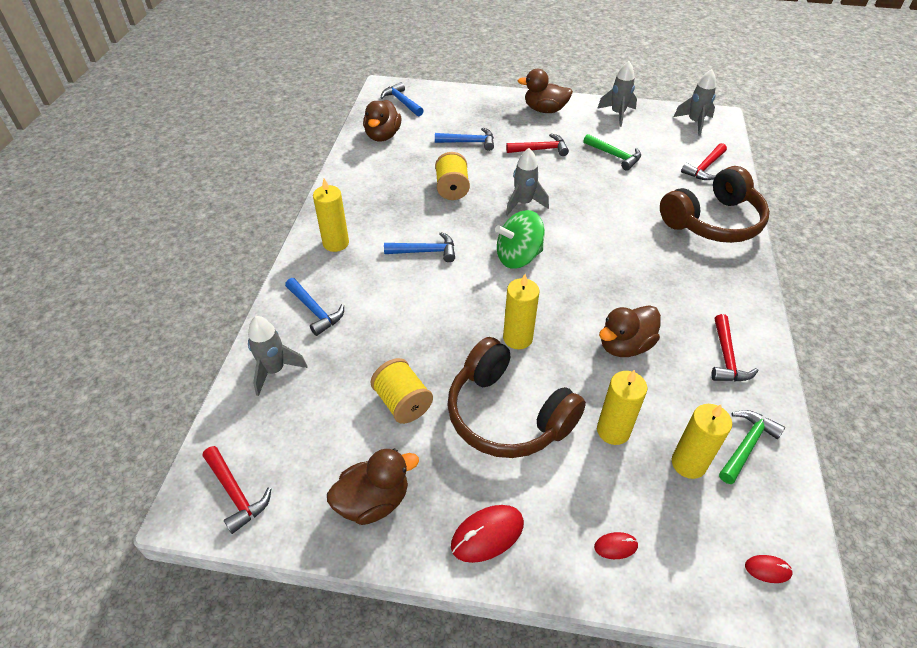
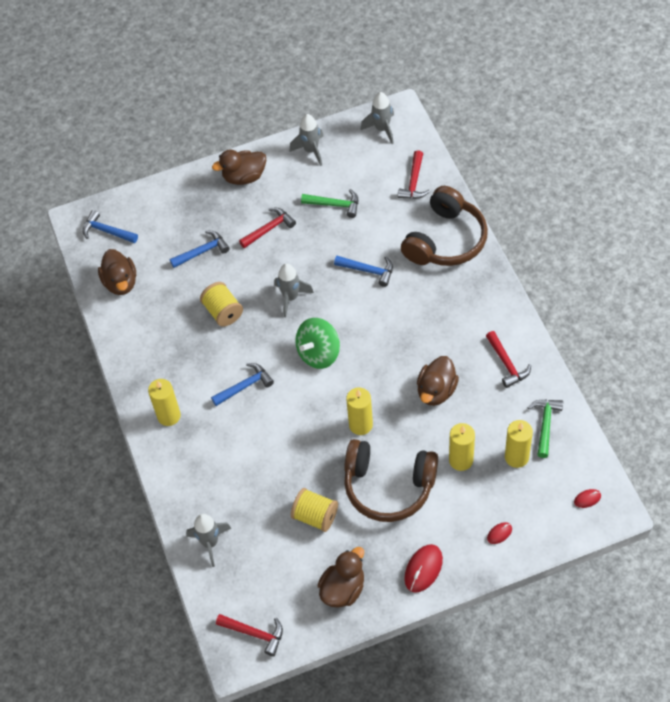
camera: 25 degrees left, 10 degrees up
(315, 311) = (201, 482): blue hammer -> blue hammer (368, 271)

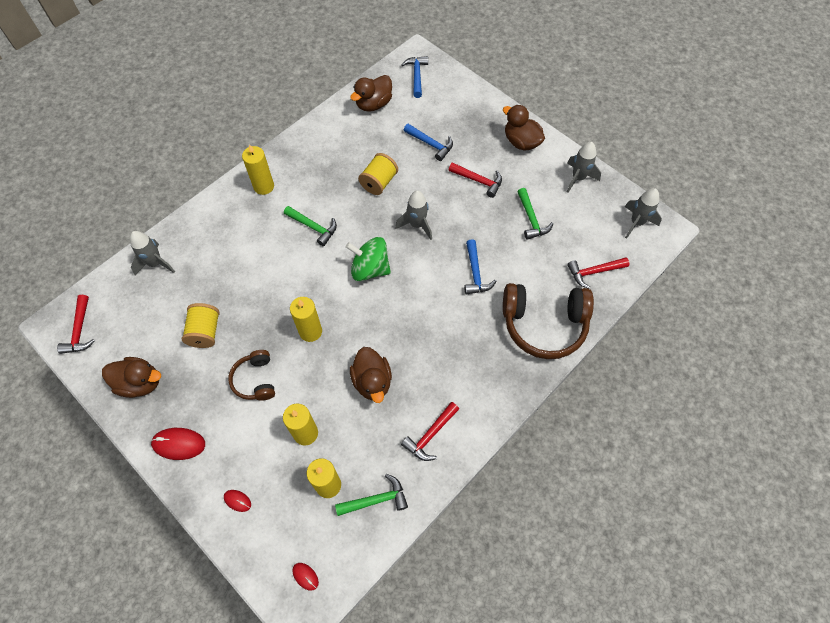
camera: 60 degrees right, 5 degrees up
(245, 386) = (313, 227): blue hammer -> green hammer
(388, 486) = (255, 380): brown headphones -> brown headphones, size x0.54
(436, 391) = (372, 381): brown duck -> brown duck turned 105 degrees counterclockwise

